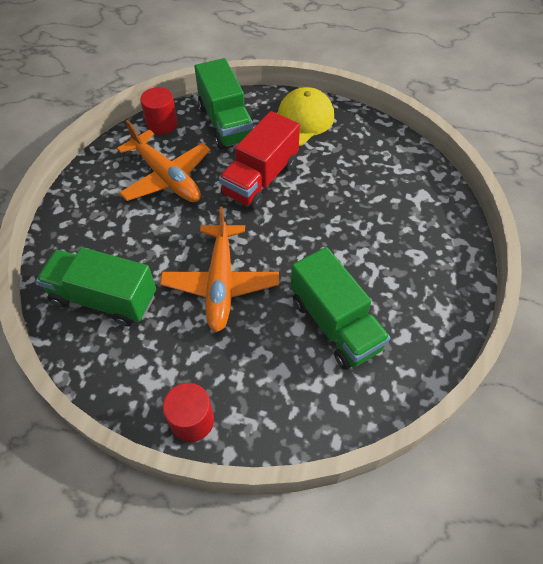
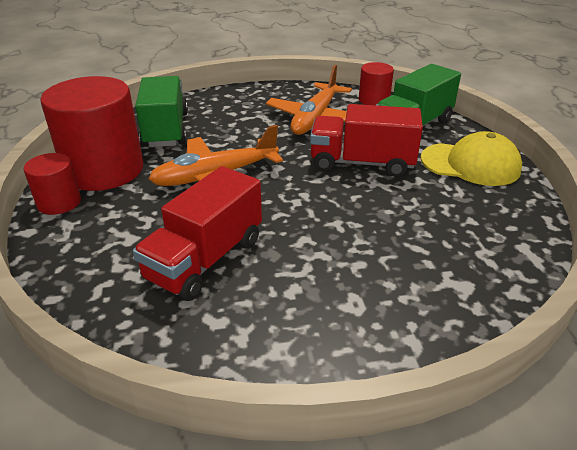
camera: 65 degrees right, 20 degrees down
(153, 371) = (104, 170): none -> red cylinder
(335, 324) = (205, 259): green truck -> red truck

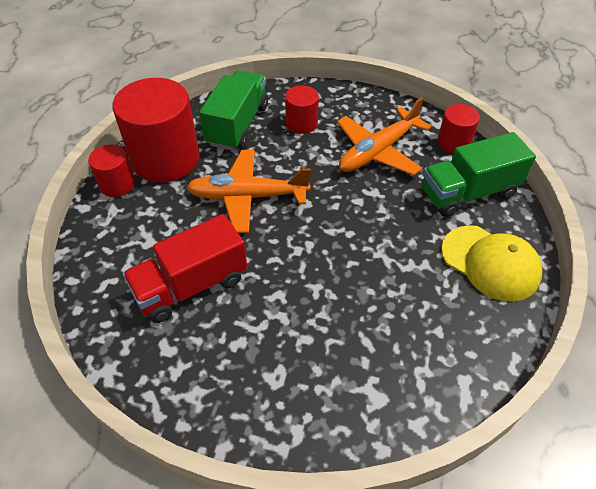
camera: 25 degrees right, 15 degrees up
(229, 116) = (301, 123): none -> red cylinder
(362, 163) = (384, 225): red truck -> none

